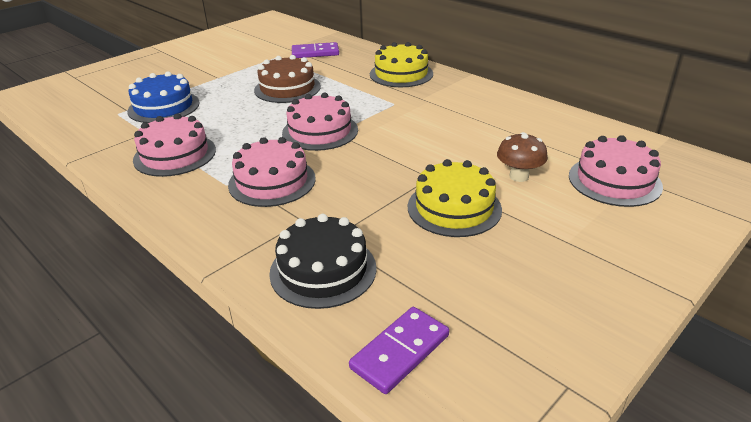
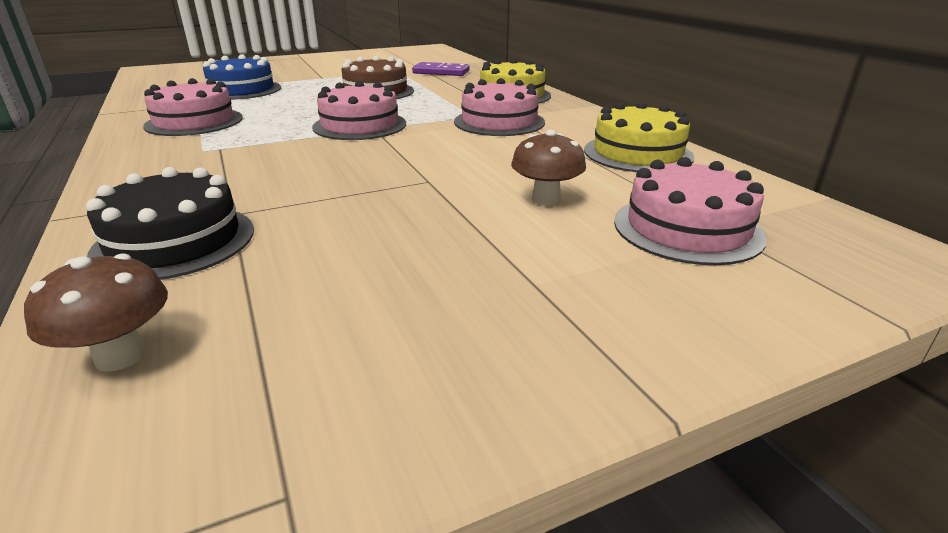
camera: 20 degrees right, 5 degrees down
(272, 181) = (249, 155): pink cake -> pink cake (499, 122)
(400, 351) = (120, 356): purple domino -> brown mushroom
(454, 208) = (418, 214): yellow cake -> yellow cake (637, 153)

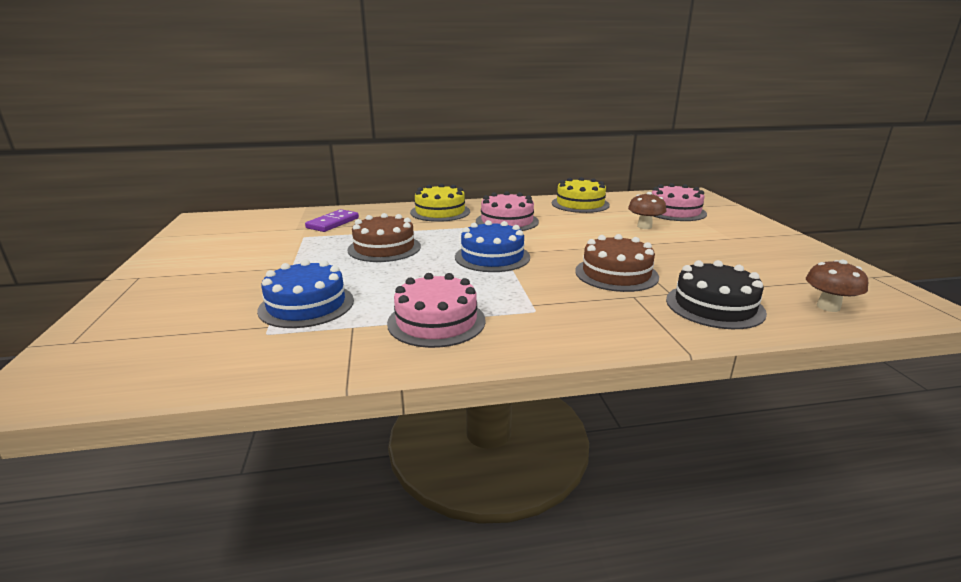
camera: 75 degrees left, 5 degrees down
(307, 181) = (616, 274): none -> brown cake
(360, 125) = (492, 257): pink cake -> blue cake

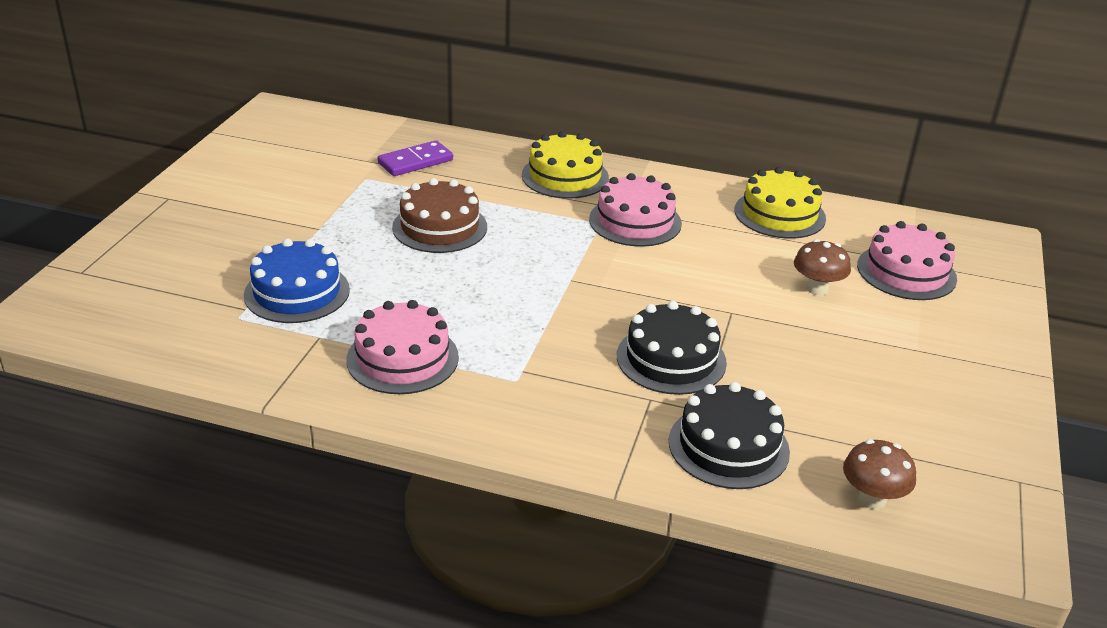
camera: 25 degrees right, 10 degrees up
(492, 257) = (551, 282): blue cake -> none
(616, 274) = (671, 359): brown cake -> black cake

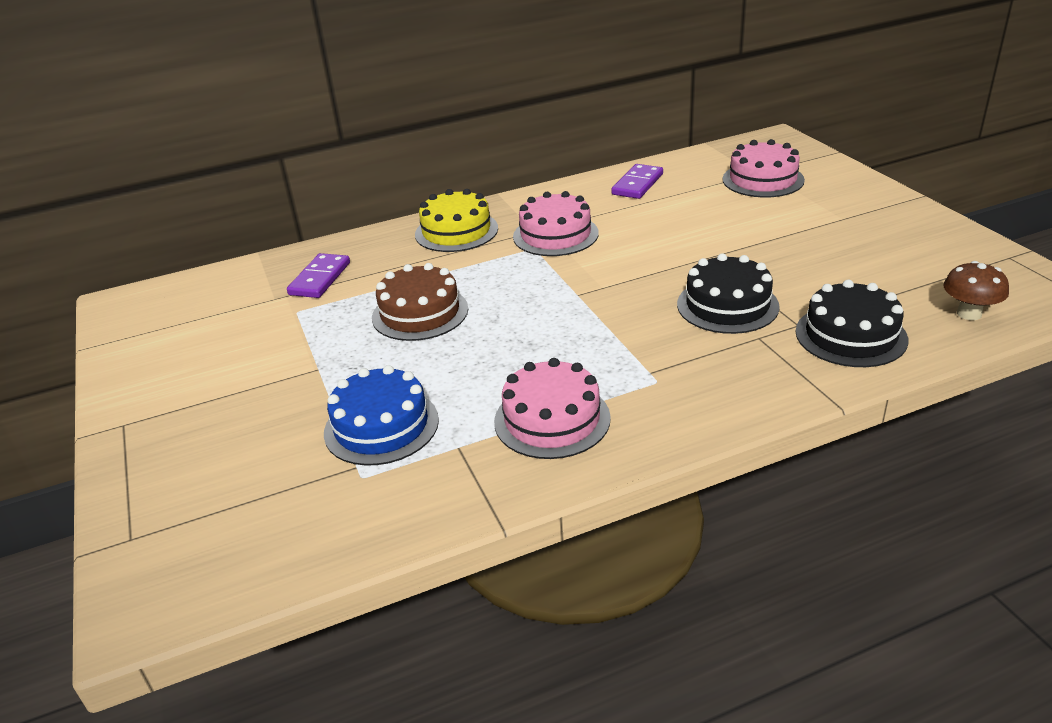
camera: 35 degrees left, 0 degrees up
(779, 214) = (637, 184): yellow cake -> purple domino
(817, 289) = (734, 215): brown mushroom -> none

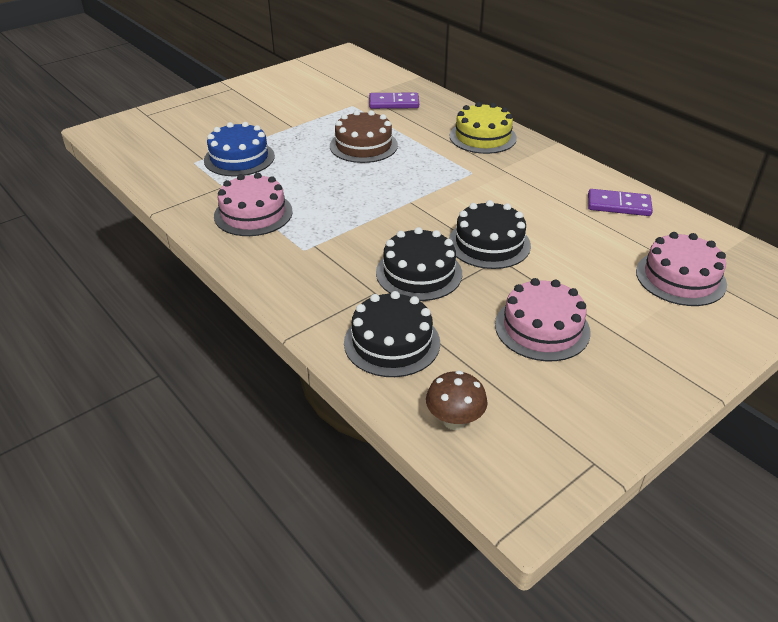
camera: 70 degrees right, 5 degrees up
(555, 235) = (499, 178): pink cake -> pink cake (542, 328)
(683, 258) = (489, 243): none -> black cake

